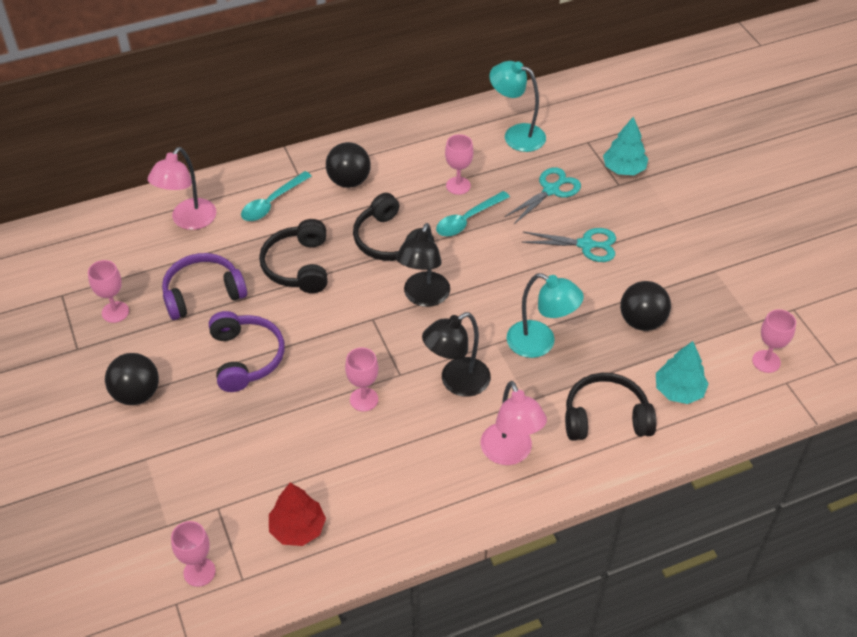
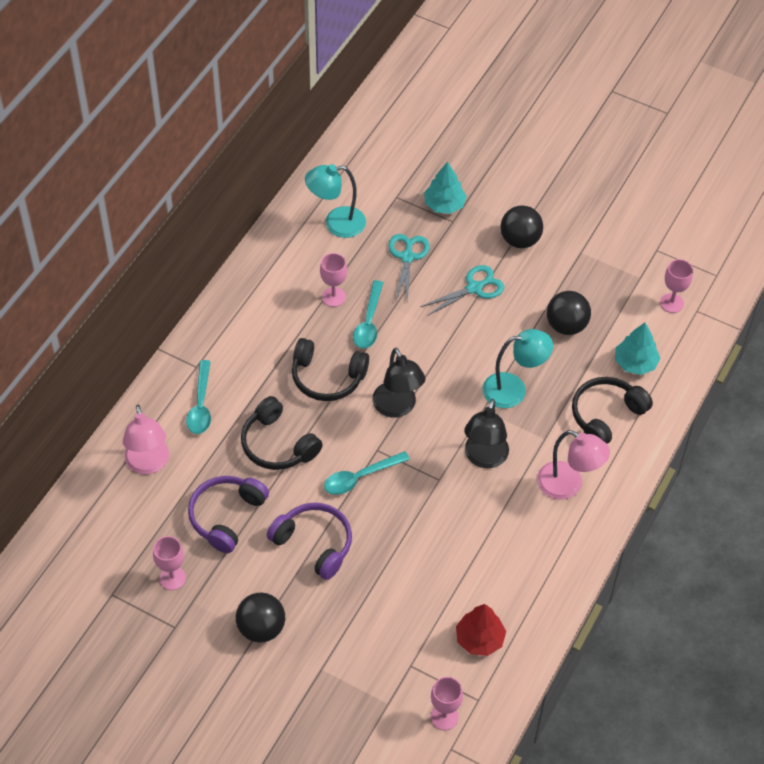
camera: 40 degrees left, 5 degrees up
(336, 331) = (360, 477): none -> turquoise spoon
(349, 181) = (243, 346): black ball -> black ball (520, 240)
(364, 399) = (432, 516): pink goblet -> none

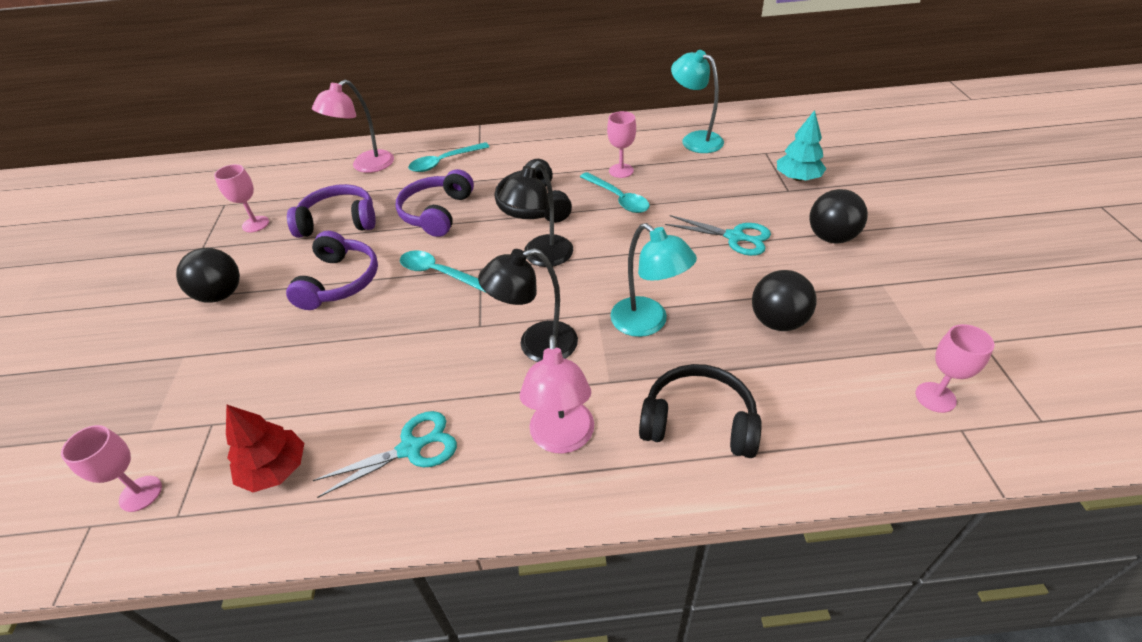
camera: 60 degrees right, 10 degrees down
(278, 444) = (437, 213): black headphones -> purple headphones
(368, 322) = (618, 198): turquoise spoon -> turquoise spoon turned 105 degrees counterclockwise
(407, 257) = (713, 186): turquoise scissors -> turquoise scissors (410, 448)
(635, 363) = (805, 409): turquoise tree -> none

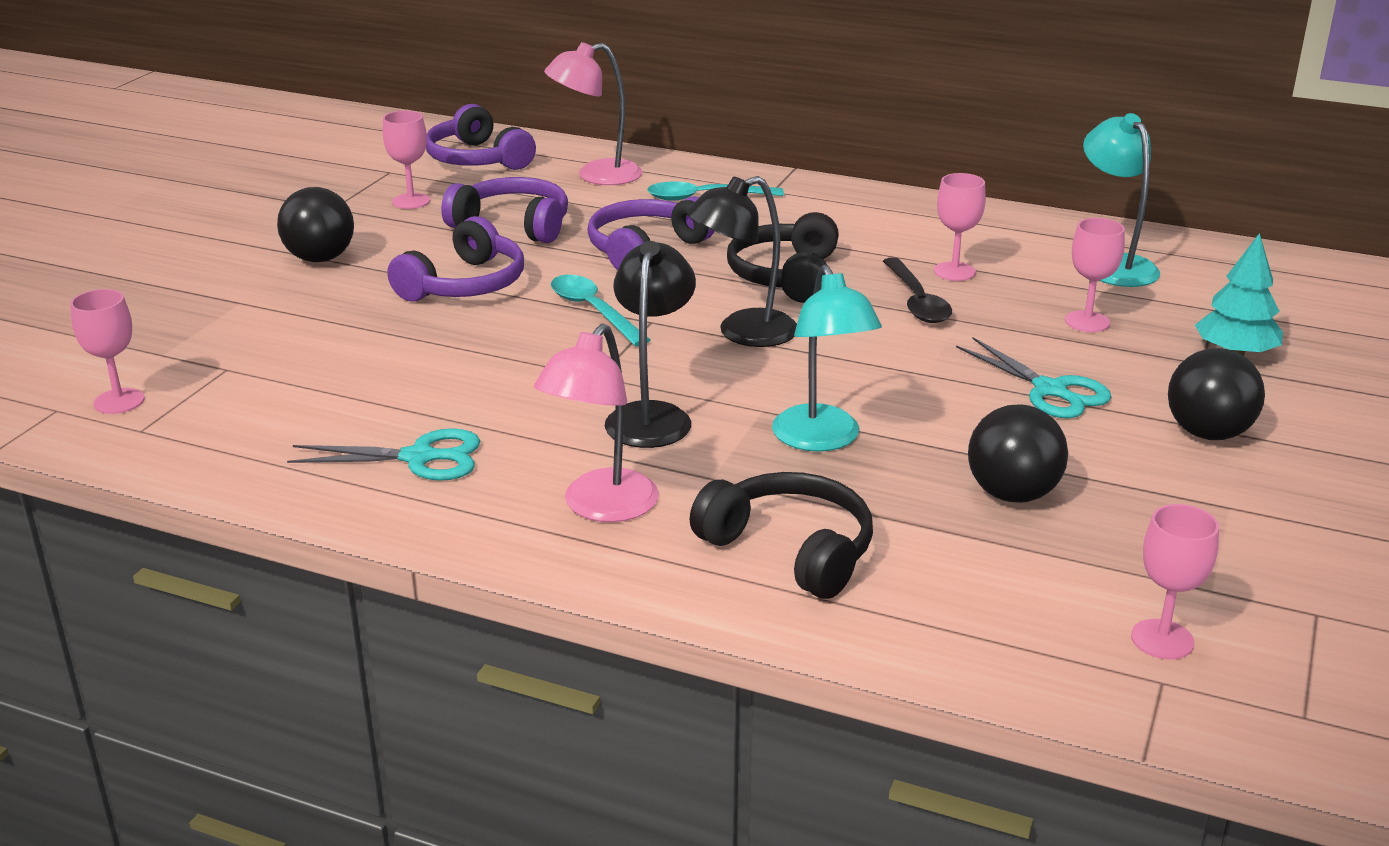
camera: 25 degrees right, 15 degrees down
(275, 469) = (262, 427): red tree -> none
(279, 176) = (478, 159): none -> purple headphones
(536, 345) = (651, 416): black lamp -> black lamp turned 90 degrees clockwise
(618, 198) = (916, 301): turquoise spoon -> black spoon
(713, 182) = (1087, 322): none -> pink goblet

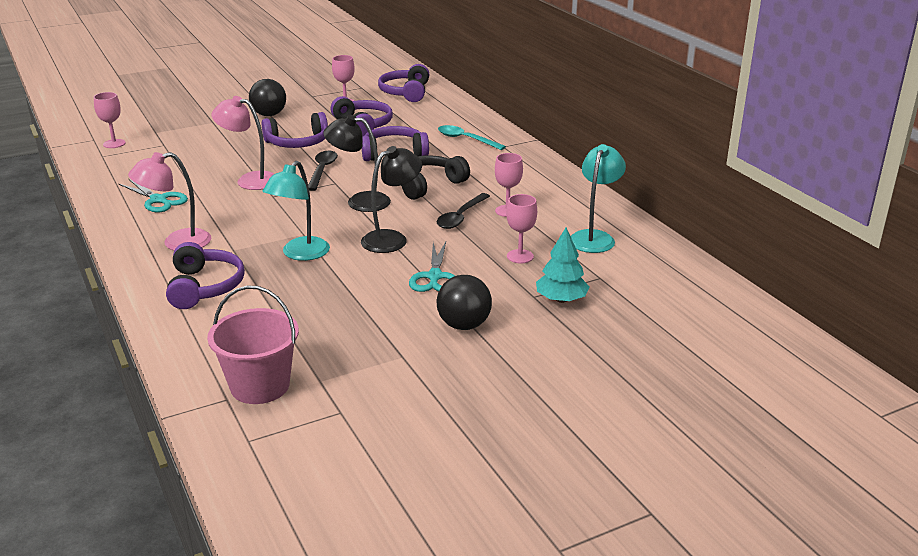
camera: 40 degrees right, 0 degrees up
(593, 311) = (322, 170): turquoise spoon -> black spoon
(596, 175) = (439, 115): pink lamp -> pink lamp (250, 180)
(651, 416) = (260, 218): black lamp -> black lamp (392, 239)
(789, 550) = (204, 287): black headphones -> purple headphones
(1012, 494) = (325, 308): black ball -> none
(1162, 639) = (260, 386): pink goblet -> pink bucket

